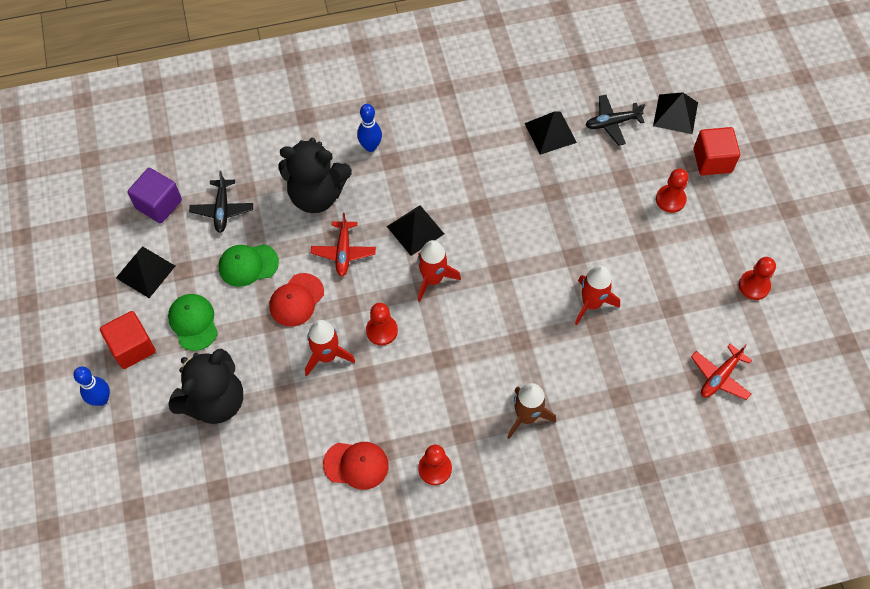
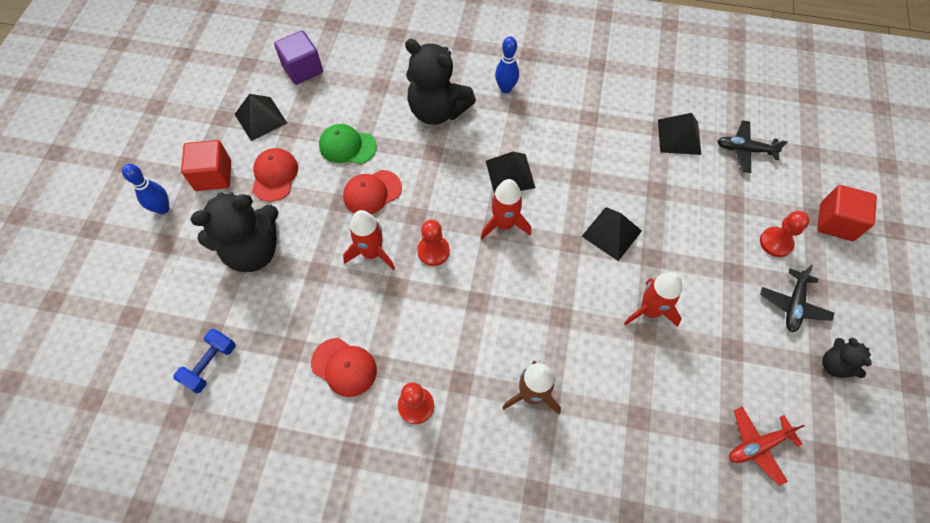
camera: 25 degrees right, 0 degrees up
(193, 322) = (275, 176): green cap -> red cap
(222, 209) = (351, 93): black plane -> black plane (793, 305)
(235, 516) = (210, 365): none -> blue dumbbell
(343, 252) = (435, 168): red plane -> none
(675, 114) = (813, 165): black pyramid -> black pyramid (611, 233)
(754, 286) = (834, 365): red pawn -> black teddy bear

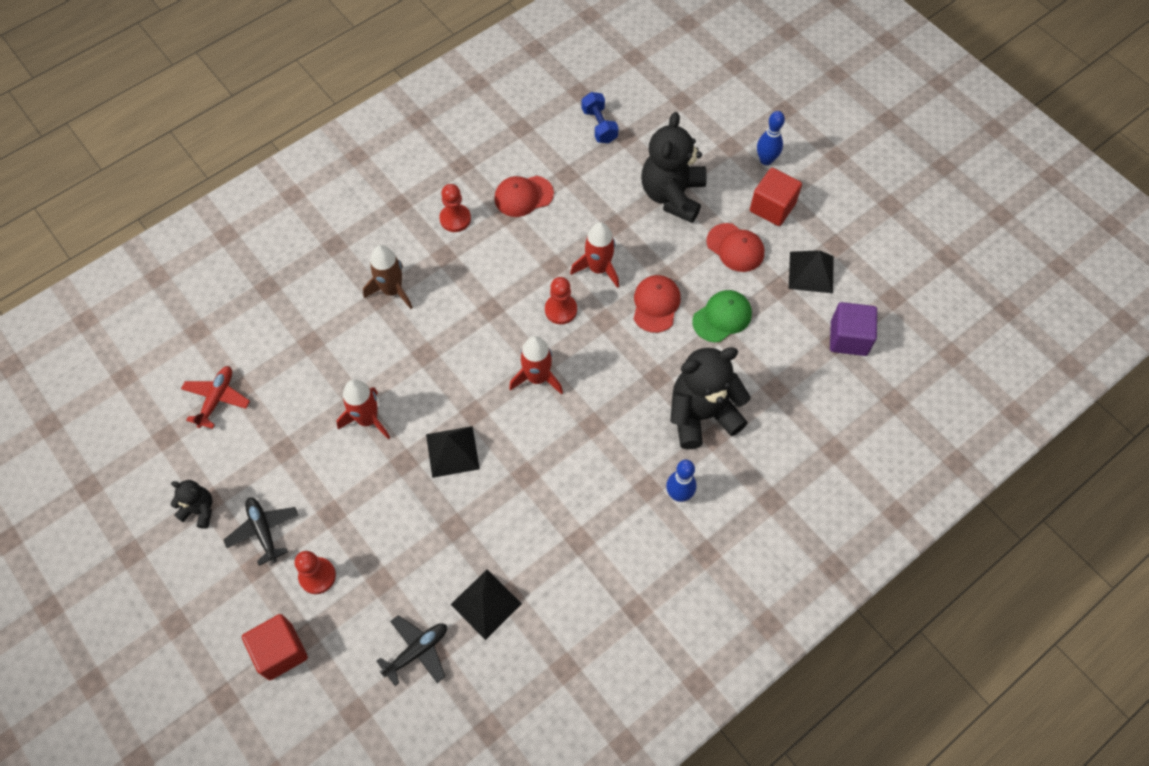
camera: 130 degrees right, 0 degrees up
(510, 174) = (580, 421): black pyramid -> none

